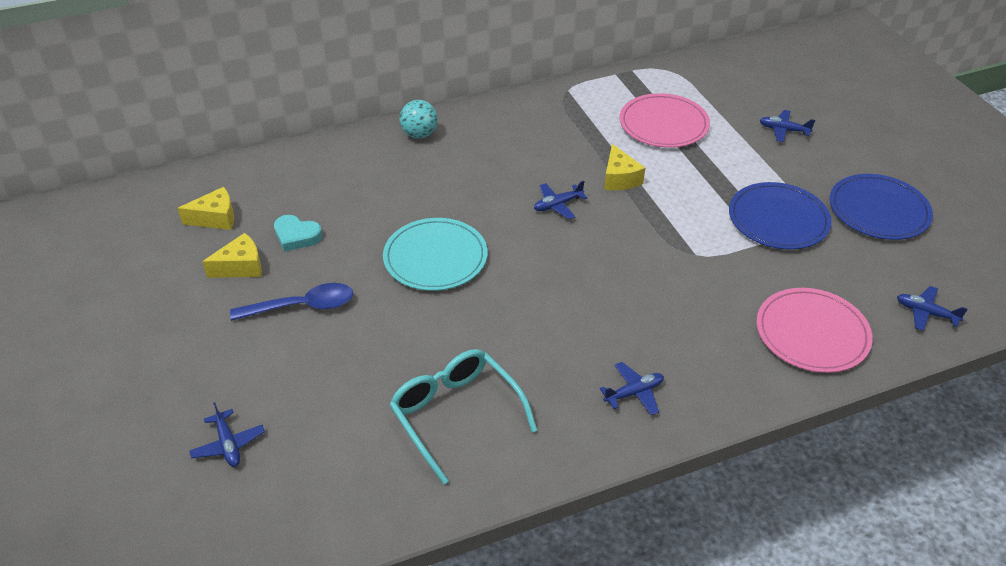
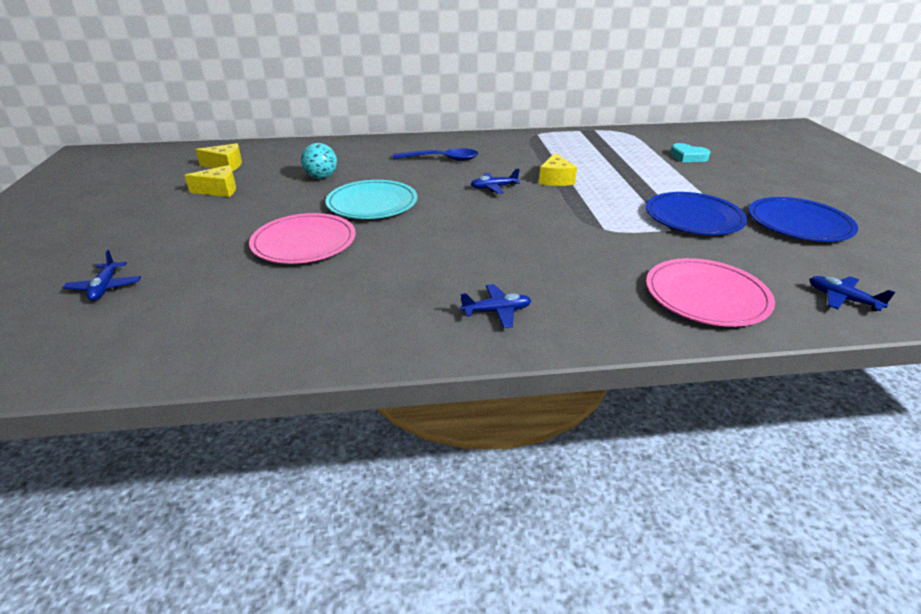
camera: 15 degrees right, 10 degrees down
(296, 236) = (275, 180): turquoise heart -> turquoise heart (688, 157)
(302, 306) = (244, 216): blue spoon -> blue spoon (442, 159)
(419, 134) = (408, 143): turquoise ball -> turquoise ball (321, 177)
(456, 415) = (315, 300): turquoise glasses -> none
(663, 124) = (608, 156): pink plate -> pink plate (304, 242)
(783, 130) = (715, 169): blue plane -> none

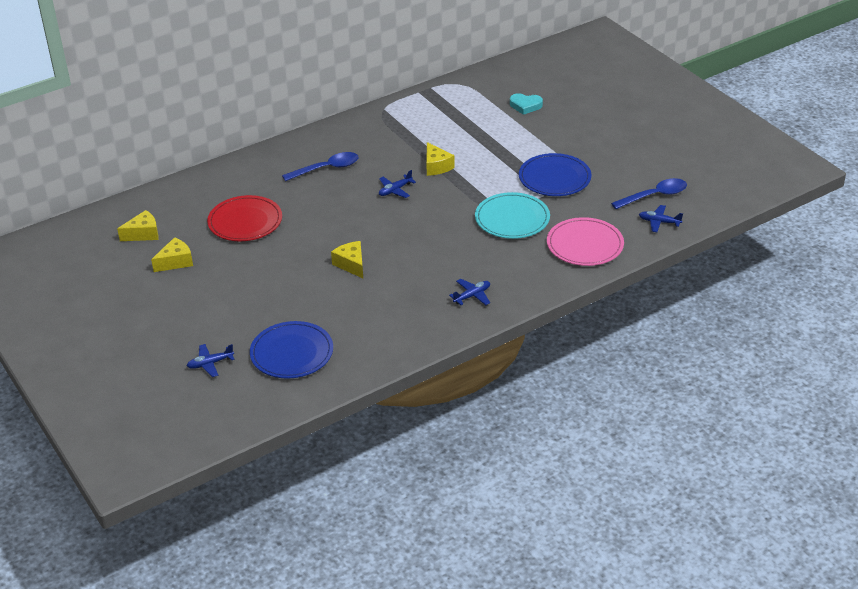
camera: 25 degrees left, 5 degrees up
(105, 287) = (210, 364): blue plane -> blue plane turned 105 degrees clockwise
(304, 242) = (303, 287): pink plate -> none
(321, 177) = (245, 221): turquoise ball -> red plate
(372, 203) = (315, 236): turquoise plate -> turquoise plate (512, 219)
(380, 236) = (351, 264): none -> yellow cheese
(799, 223) = (624, 162): blue plate -> blue plate (292, 353)
(840, 266) = (654, 196): none -> blue spoon

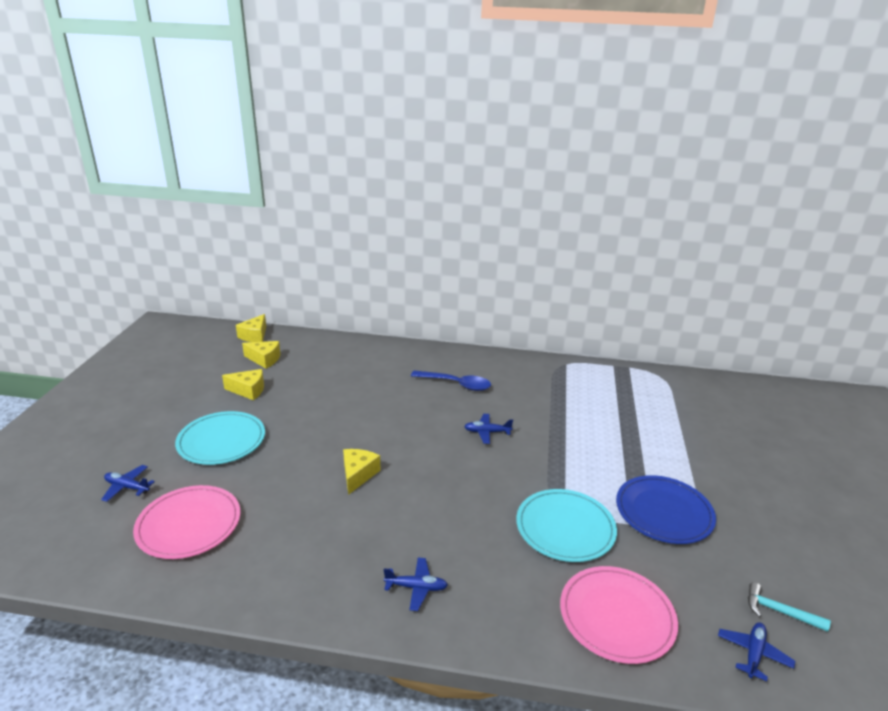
camera: 40 degrees right, 10 degrees down
(221, 302) = (221, 441): none -> turquoise plate
(245, 221) = (338, 389): red plate -> none
(292, 353) = (189, 524): blue plate -> pink plate
(436, 166) = (552, 432): yellow cheese -> yellow cheese (254, 336)
(525, 106) = (708, 425): turquoise heart -> none
(654, 196) = (779, 611): blue spoon -> turquoise hammer
(659, 222) = (753, 654): blue plane -> blue plane turned 60 degrees clockwise

